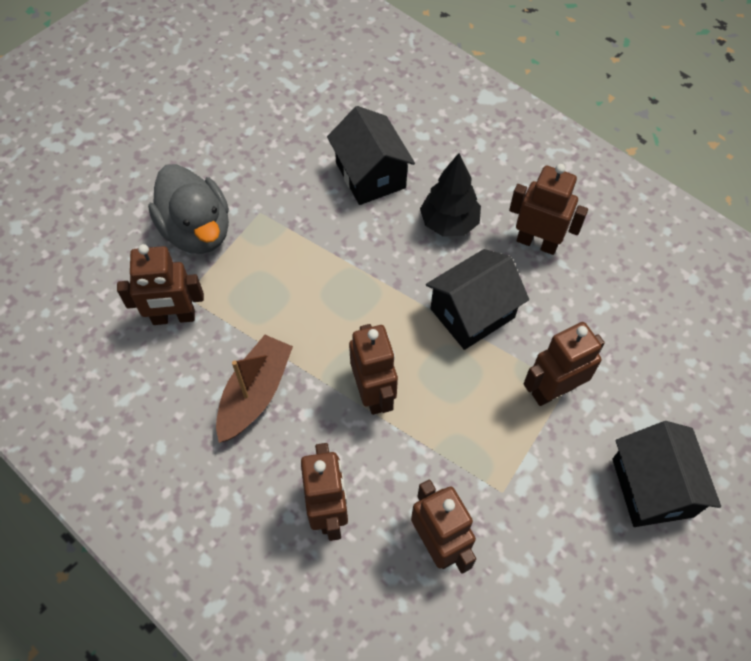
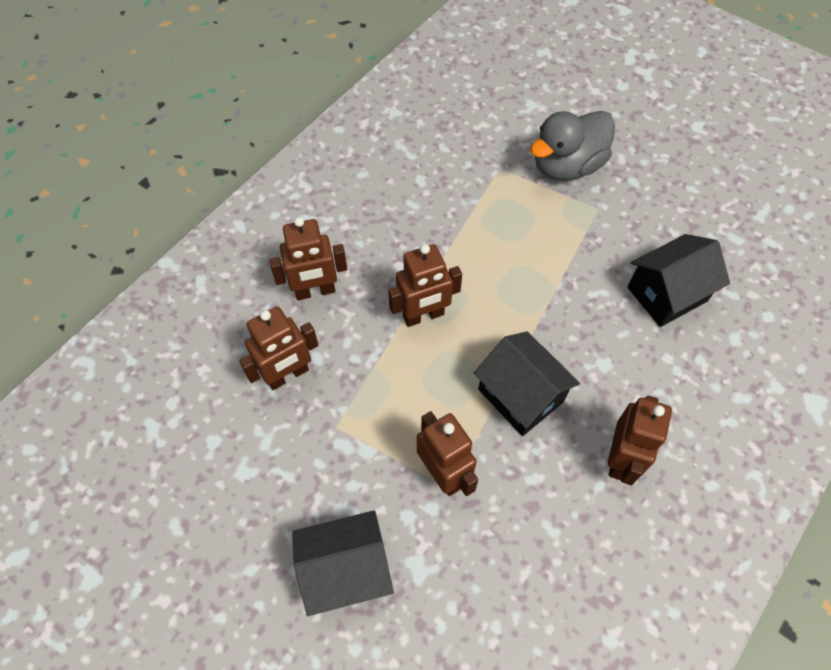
camera: 85 degrees right, 0 degrees up
(174, 317) = (477, 164): brown robot -> none
(255, 394) = (414, 228): brown boat -> none
(449, 223) = (625, 370): black tree -> none

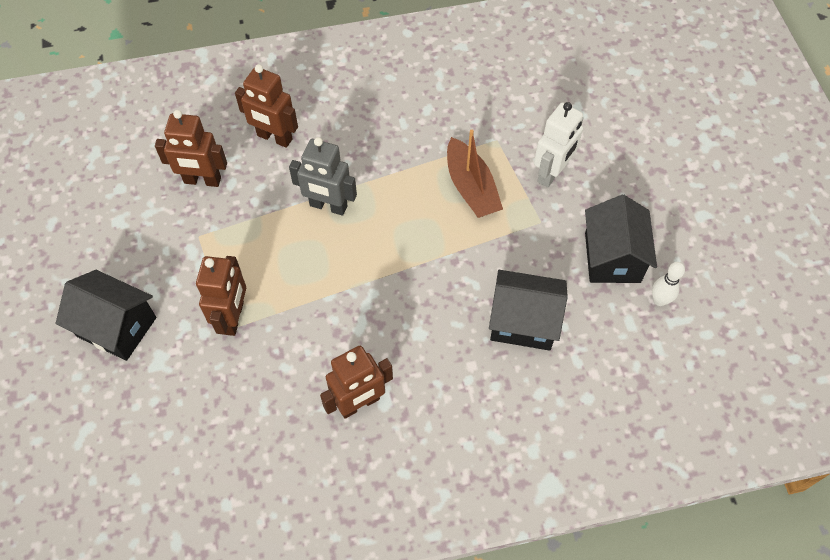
camera: 40 degrees right, 0 degrees up
(423, 316) = (328, 206): brown robot -> grey robot
(520, 219) = (471, 188): none -> brown boat
(520, 395) = (336, 308): black house -> black house (612, 257)
(567, 166) = (552, 173): grey duck -> white robot
(736, 207) = (659, 300): none -> white bowling pin

